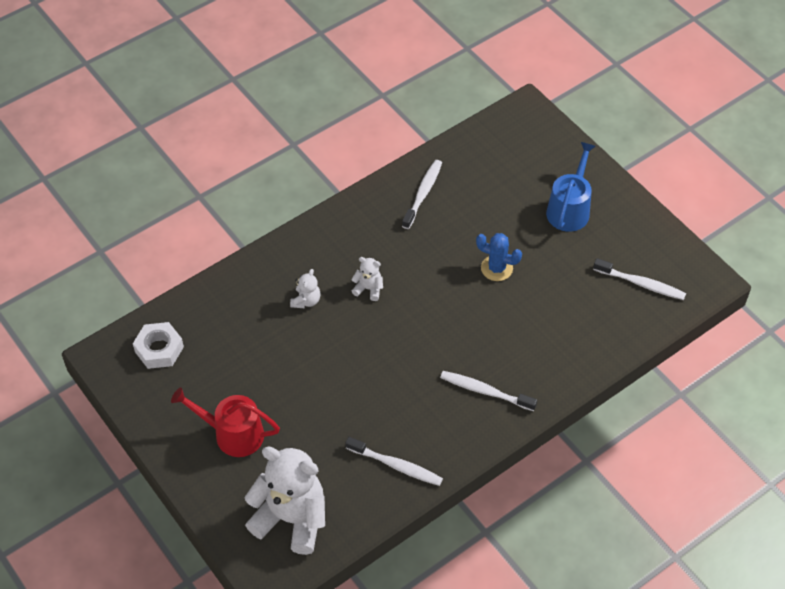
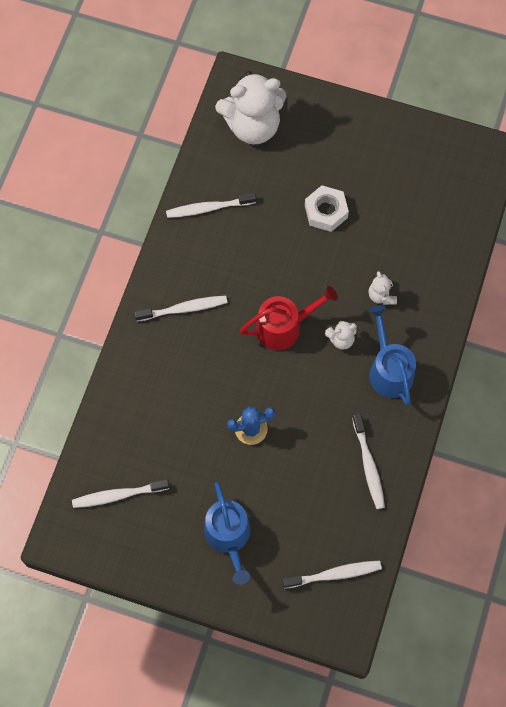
camera: 145 degrees right, 15 degrees up
(159, 349) = (455, 184): white nut -> white nut (326, 211)
(233, 434) = (344, 157): red watering can -> red watering can (283, 327)
(350, 245) = (389, 370): none -> blue watering can
(506, 145) = (334, 574): none -> white toothbrush

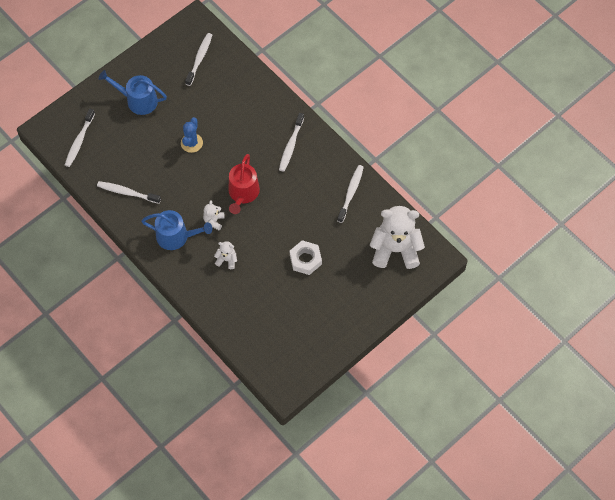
camera: 120 degrees right, 5 degrees down
(253, 126) = (395, 249): white teddy bear -> white teddy bear turned 75 degrees clockwise

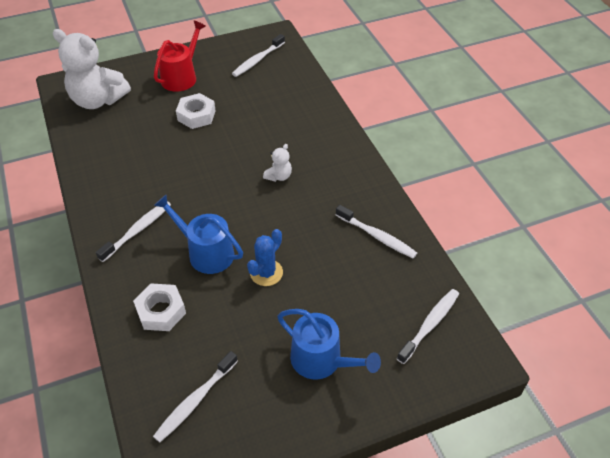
camera: 160 degrees left, 15 degrees down
(176, 236) = (331, 173): blue watering can -> blue watering can (206, 252)
(227, 260) = (282, 137): white teddy bear -> none
(243, 193) = (229, 194): red watering can -> red watering can (181, 77)
(245, 99) = (161, 311): none -> white nut
(351, 193) = (104, 160): white toothbrush -> white toothbrush (257, 60)

